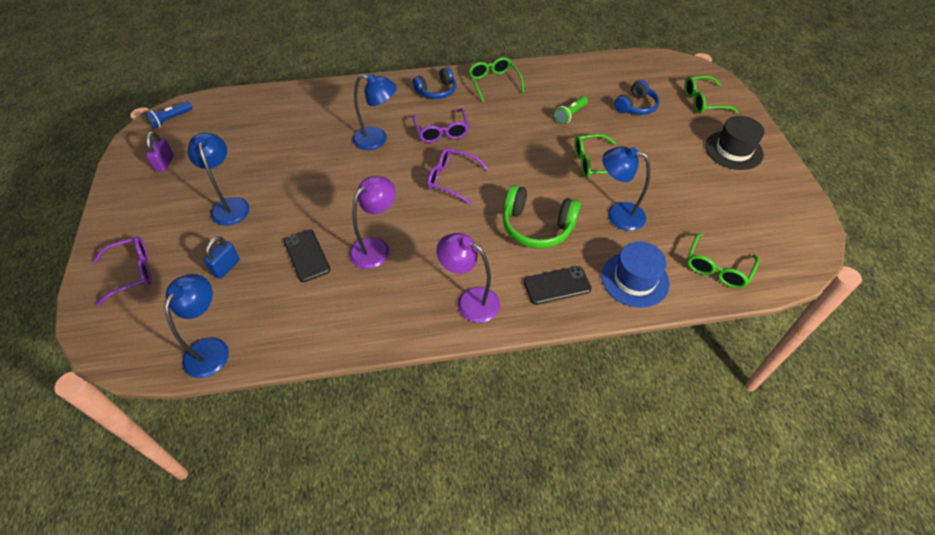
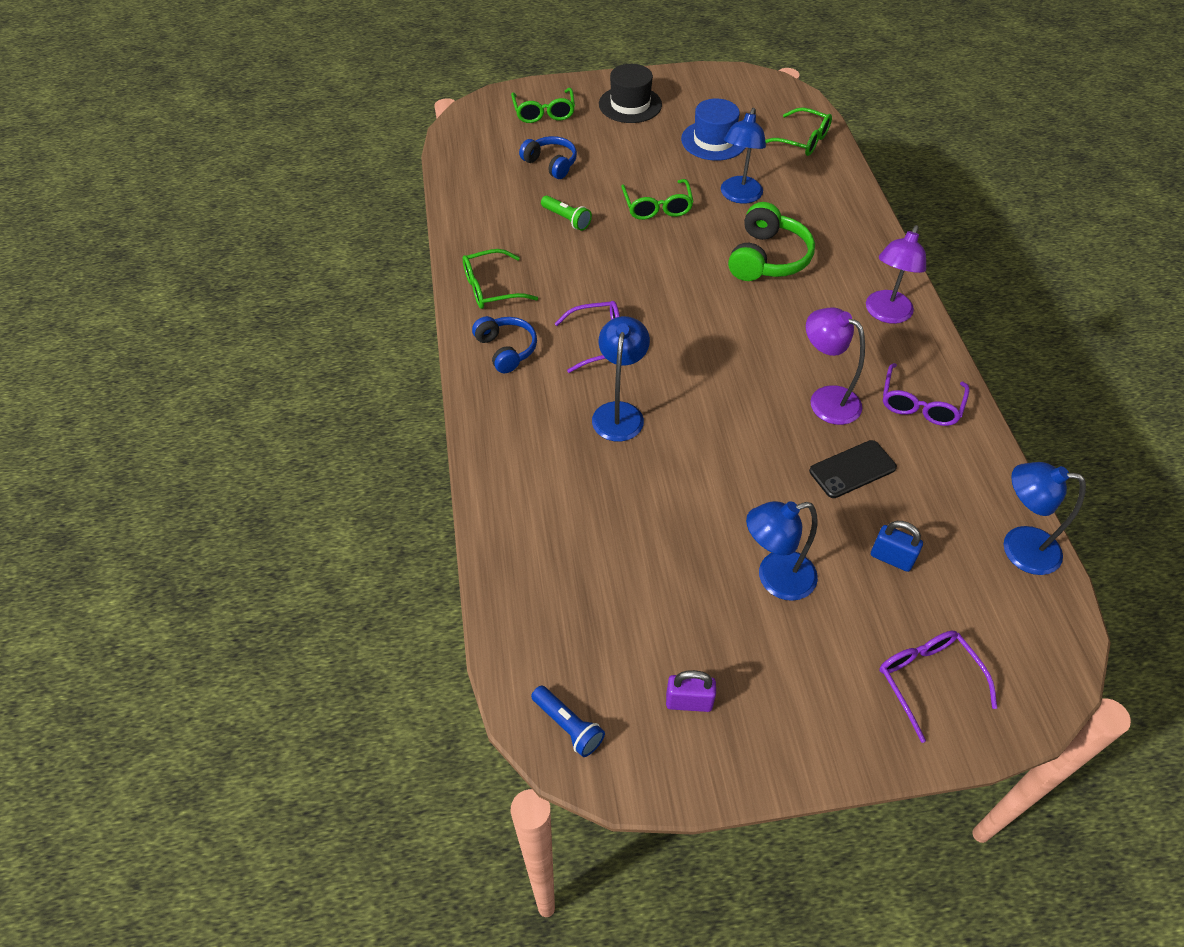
camera: 90 degrees left, 0 degrees up
(451, 179) = (696, 331): purple glasses -> purple glasses (920, 404)
(557, 285) = (848, 248): black phone -> none
(635, 279) = (828, 194): blue hat -> blue hat (714, 140)

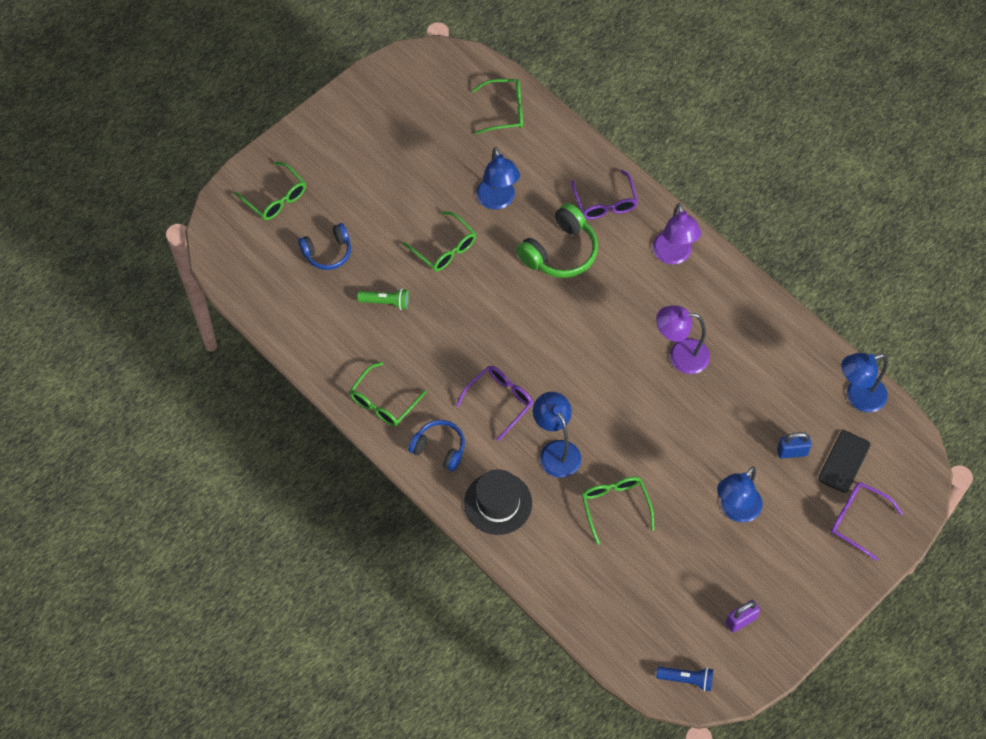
camera: 35 degrees left, 10 degrees up
(551, 164) = (327, 252): blue headphones -> blue headphones turned 150 degrees clockwise
(630, 104) = (340, 147): black hat -> black hat (498, 503)
(638, 496) = (615, 506): none -> green glasses
(714, 140) = (437, 150): blue hat -> none
(767, 258) = (560, 251): green headphones -> green headphones turned 60 degrees clockwise
(852, 469) = (731, 401): black phone -> black phone (844, 462)
(920, 404) = (741, 322): purple glasses -> purple glasses (605, 203)

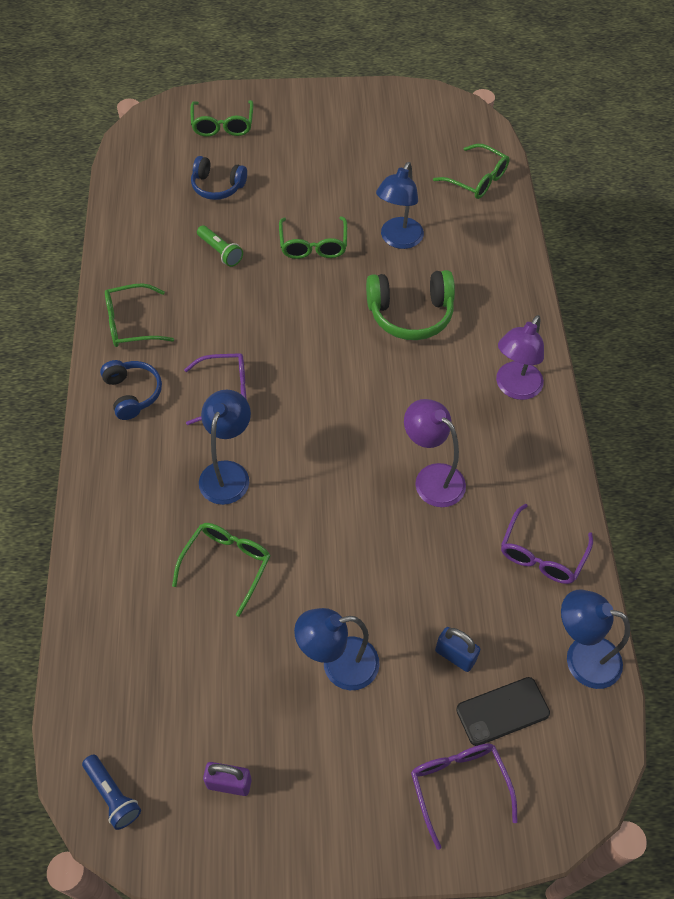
camera: 40 degrees right, 5 degrees down
(498, 503) = (128, 477): black hat -> none
(605, 203) = (493, 303): purple glasses -> purple glasses (541, 554)

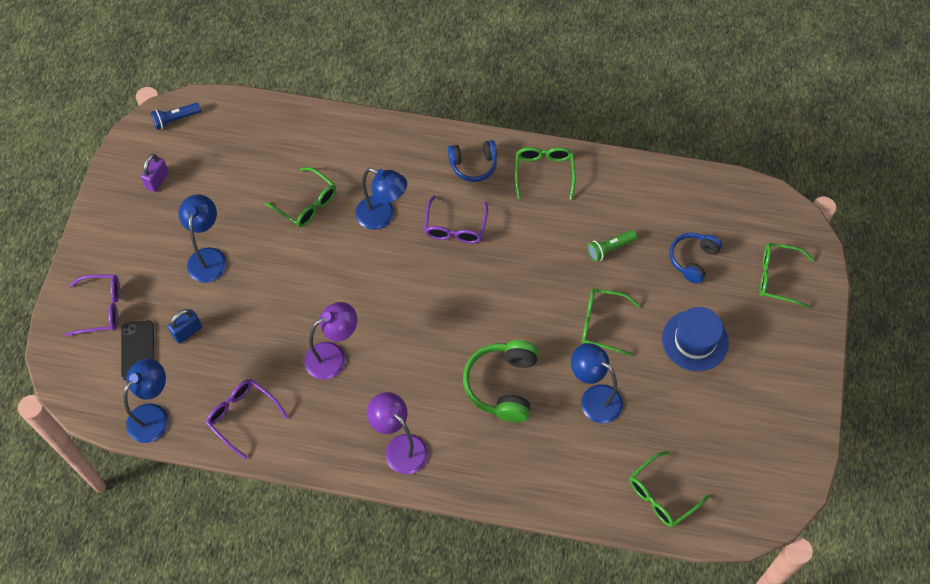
camera: 105 degrees right, 5 degrees up
(309, 175) = (695, 340): none -> blue hat

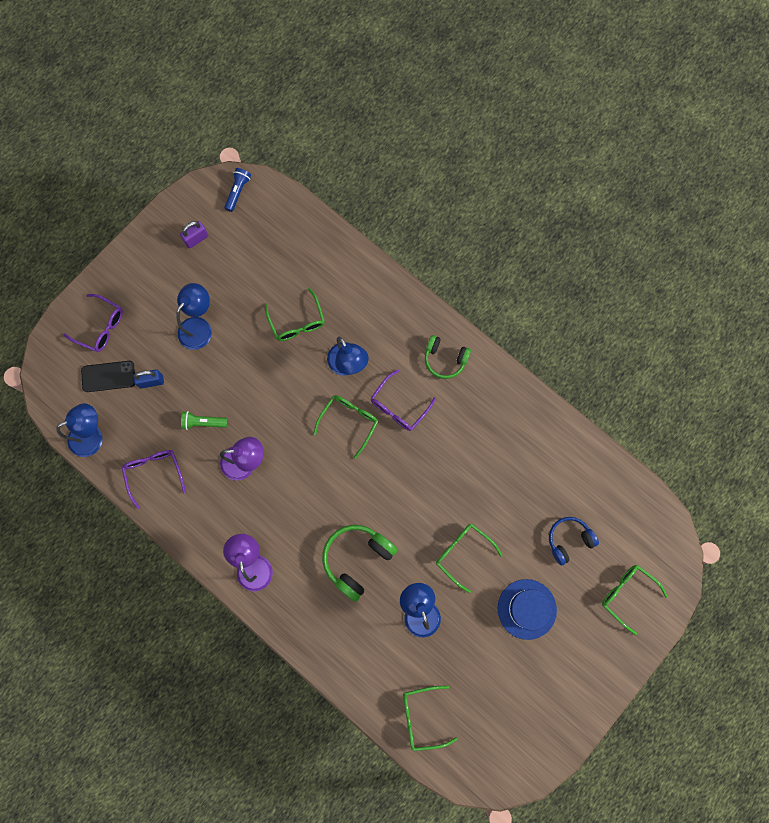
camera: 30 degrees right, 15 degrees up
(138, 350) = (108, 376): black phone -> black phone turned 60 degrees clockwise
(175, 119) = (238, 191): blue flashlight -> blue flashlight turned 105 degrees clockwise
(473, 165) = (445, 359): blue headphones -> green headphones
(544, 172) = (497, 397): green glasses -> green glasses (349, 422)
(609, 248) = (509, 493): green flashlight -> green flashlight (203, 422)

